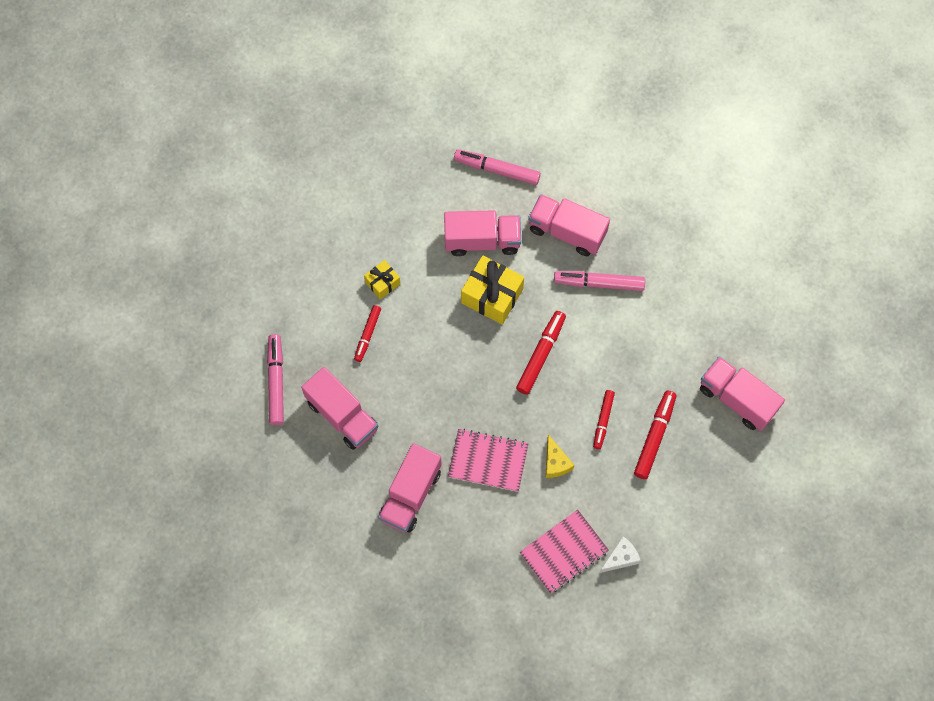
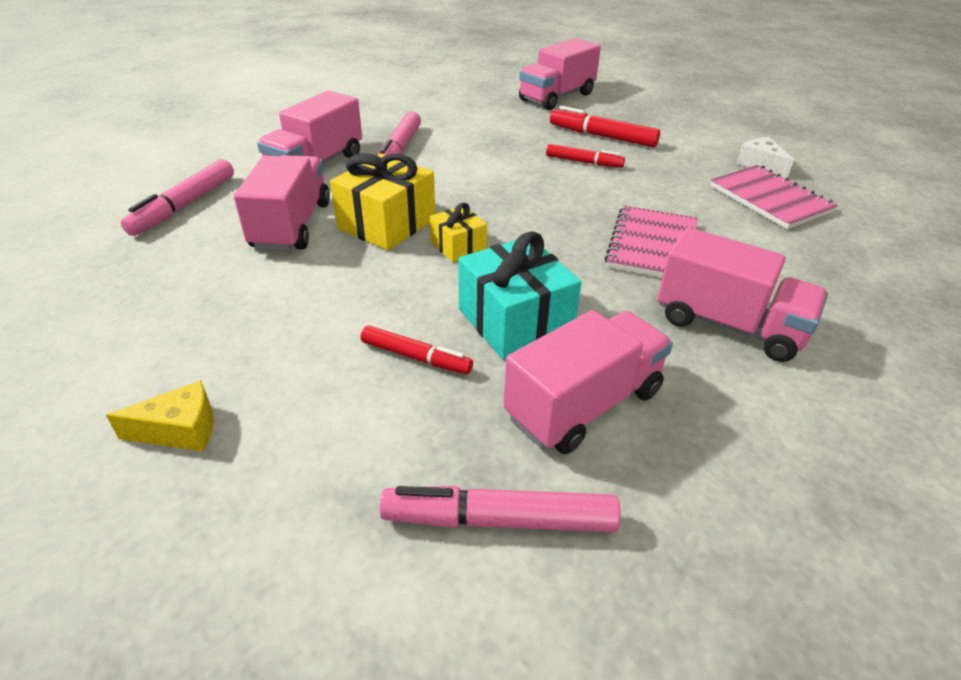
camera: 85 degrees left, 30 degrees down
(382, 283) = (316, 331): yellow gift -> yellow gift (458, 246)
(401, 380) = (515, 321): none -> turquoise gift
(541, 354) = (488, 194): red marker -> none
(555, 462) = (645, 195): yellow cheese -> yellow cheese (180, 430)

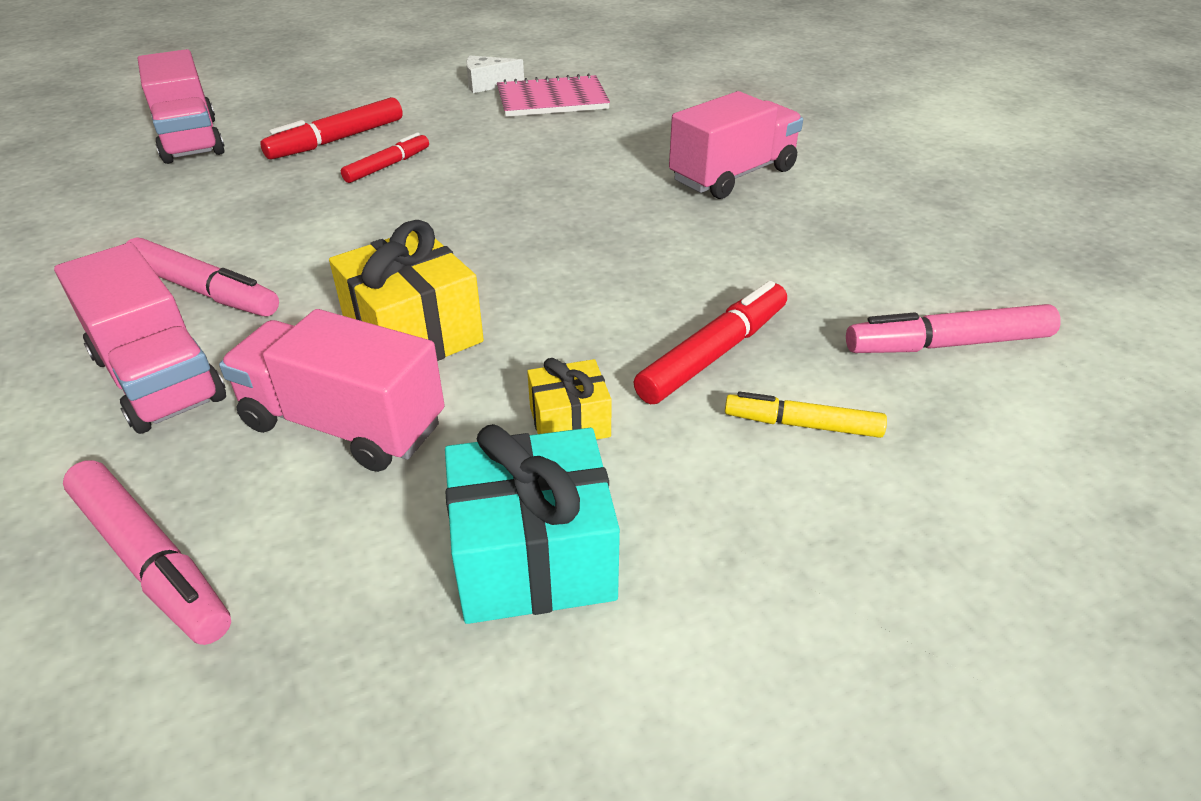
camera: 70 degrees left, 0 degrees up
(180, 430) = (790, 566): yellow cheese -> none
(338, 420) = (802, 425): none -> yellow marker
(416, 357) = (713, 354): red marker -> red marker, size x1.52
(458, 246) = (511, 287): yellow gift -> yellow gift (569, 422)
(499, 520) = (948, 344): pink marker -> pink marker turned 60 degrees clockwise
(515, 321) = (678, 279): turquoise gift -> turquoise gift (533, 557)
(584, 404) = (815, 270): pink truck -> none
(652, 245) = (591, 174): pink notebook -> none

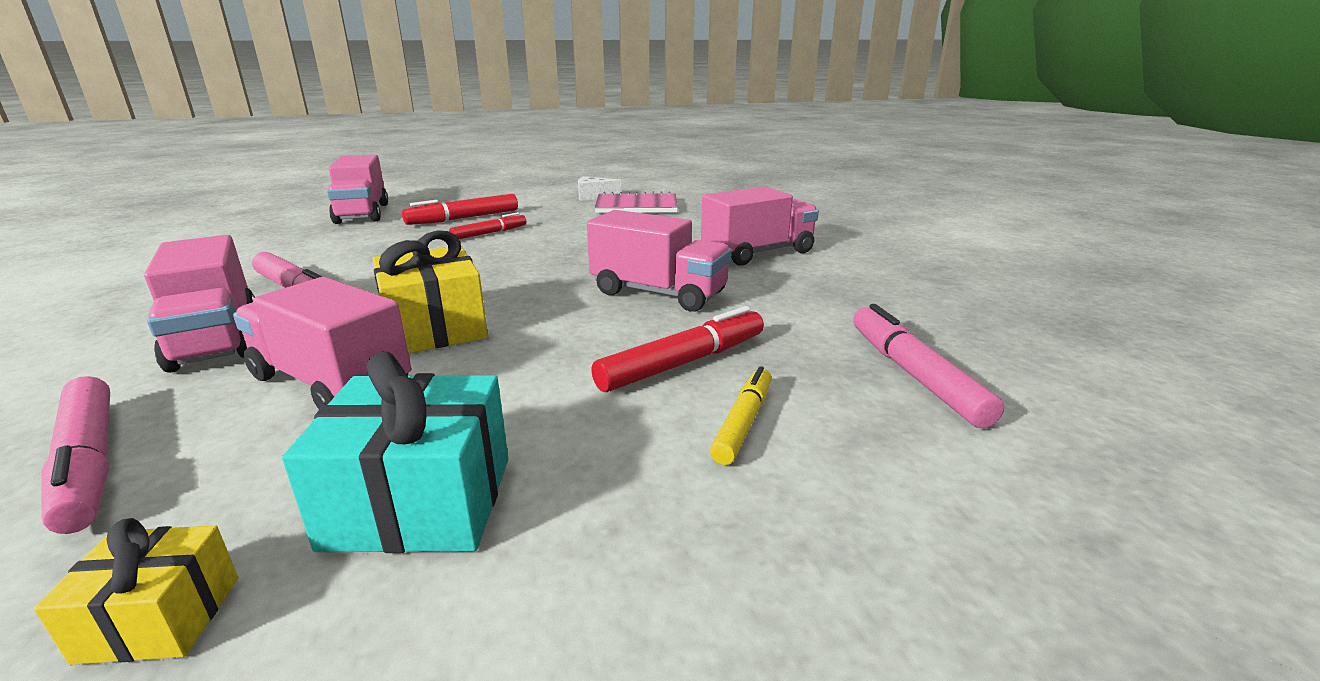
camera: 10 degrees right, 15 degrees down
(569, 422) = (524, 399): yellow gift -> yellow gift (160, 618)
(644, 253) = (658, 293): none -> pink truck
(802, 425) = (743, 422): yellow marker -> yellow marker turned 90 degrees clockwise
(948, 344) = (913, 375): pink marker -> pink marker turned 75 degrees clockwise

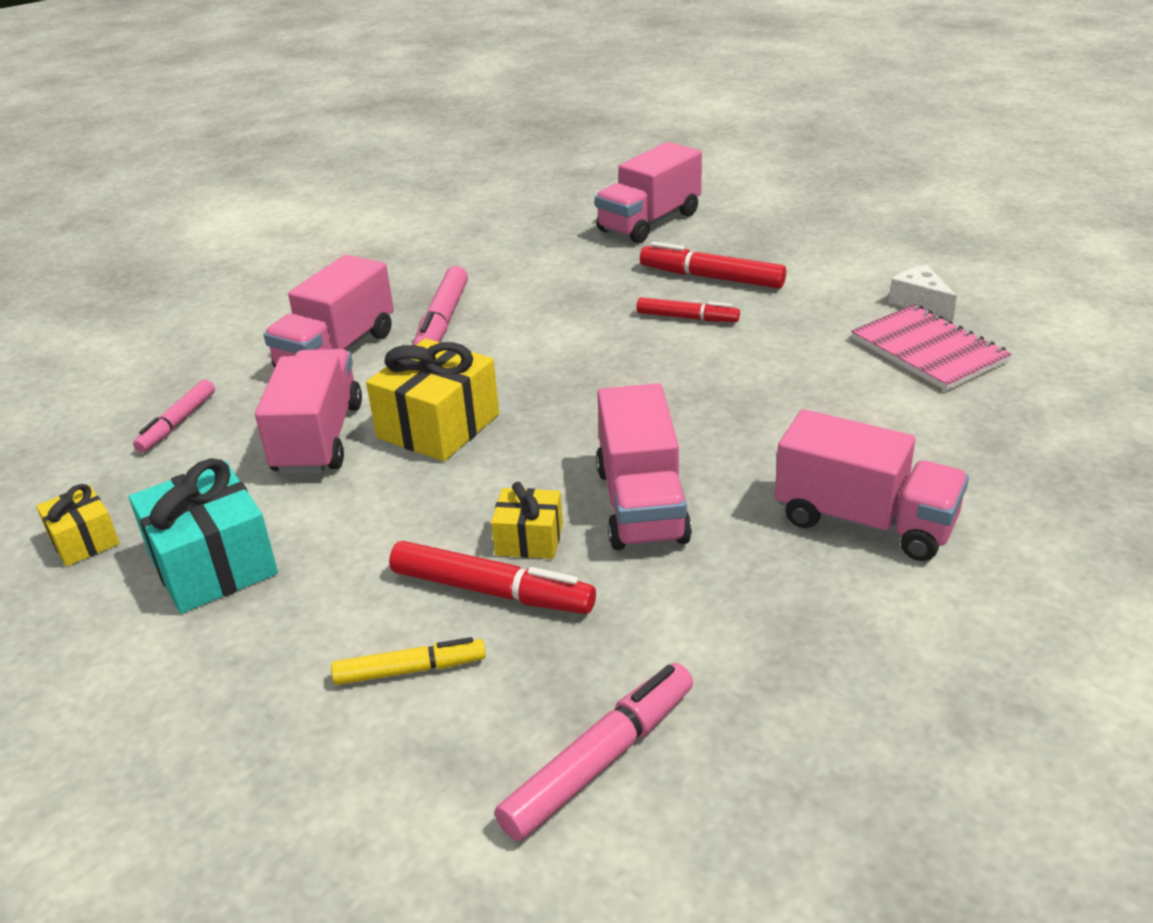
camera: 60 degrees right, 10 degrees up
(89, 463) = (177, 423): pink marker -> pink marker, size x0.66
(641, 334) = (529, 539): none -> yellow gift

